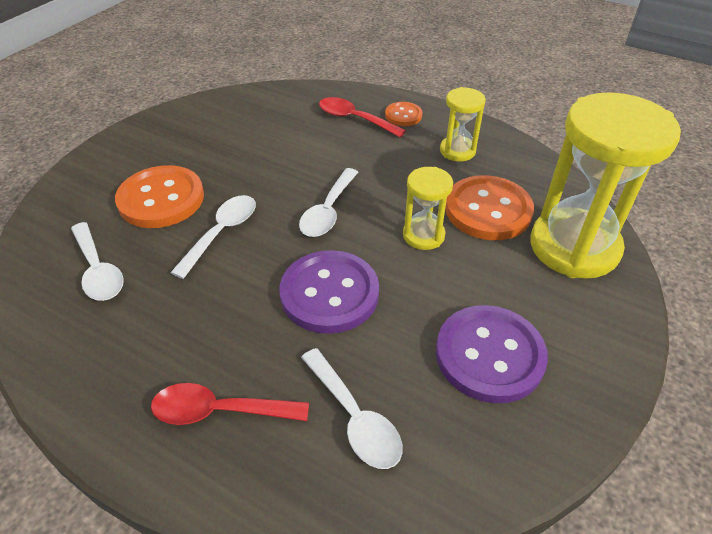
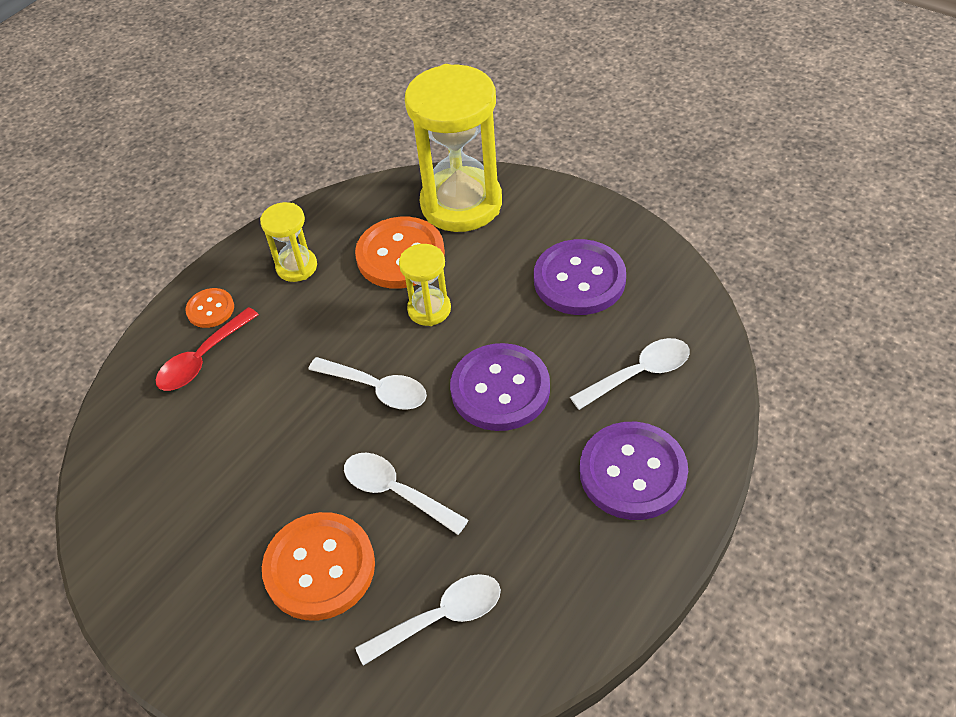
camera: 80 degrees left, 5 degrees up
(219, 411) = (633, 472): red spoon -> purple button

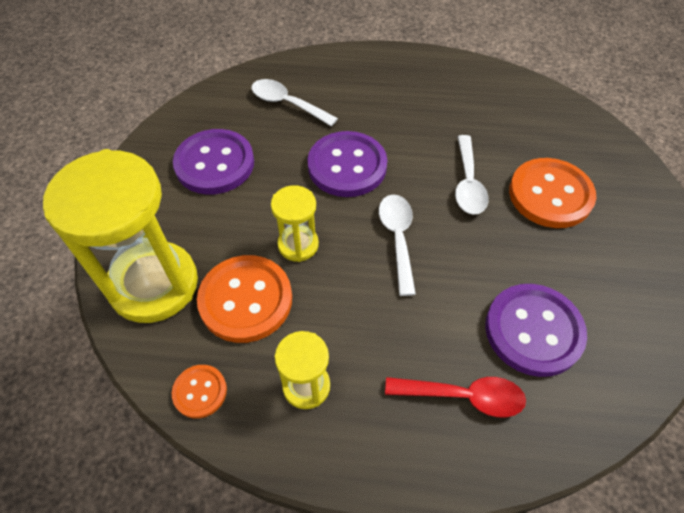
camera: 125 degrees left, 5 degrees up
(210, 309) = (406, 435): orange button -> orange button (200, 392)
(441, 617) = (522, 124): white spoon -> none
(633, 472) = (365, 83): purple button -> purple button (533, 331)

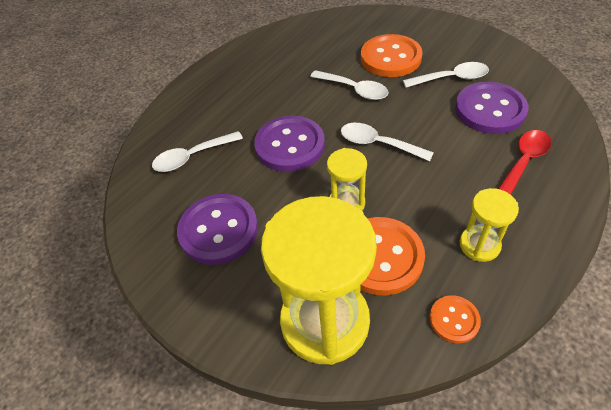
camera: 55 degrees left, 5 degrees down
(561, 269) = (451, 78): none -> white spoon

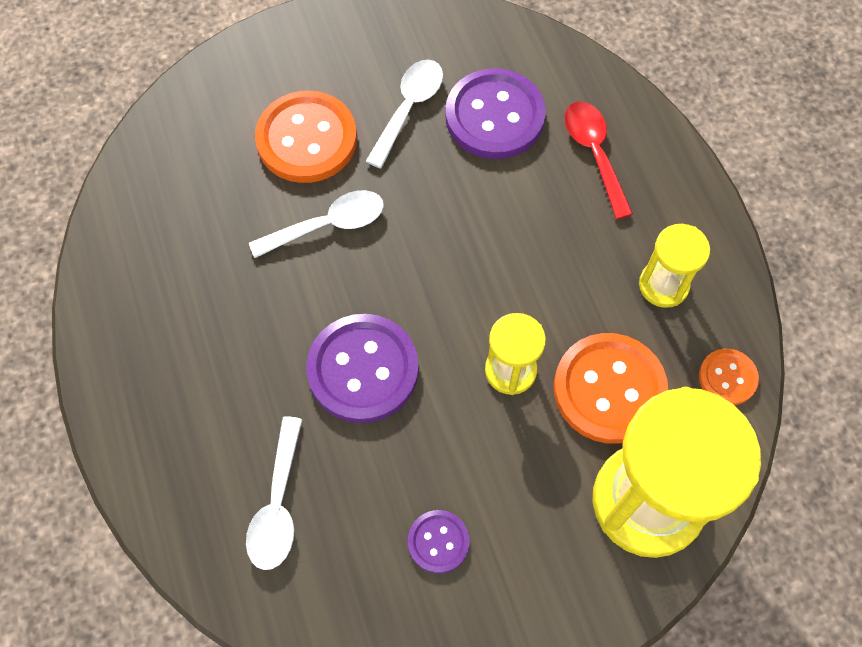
camera: 60 degrees left, 15 degrees up
(218, 230) = (438, 542): purple button -> purple button, size x0.52
(378, 144) = (447, 270): white spoon -> none

